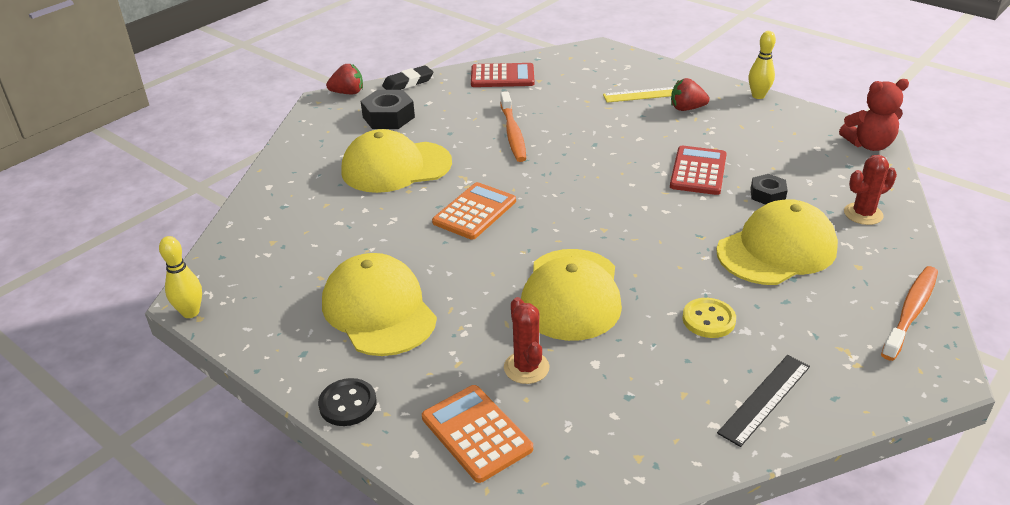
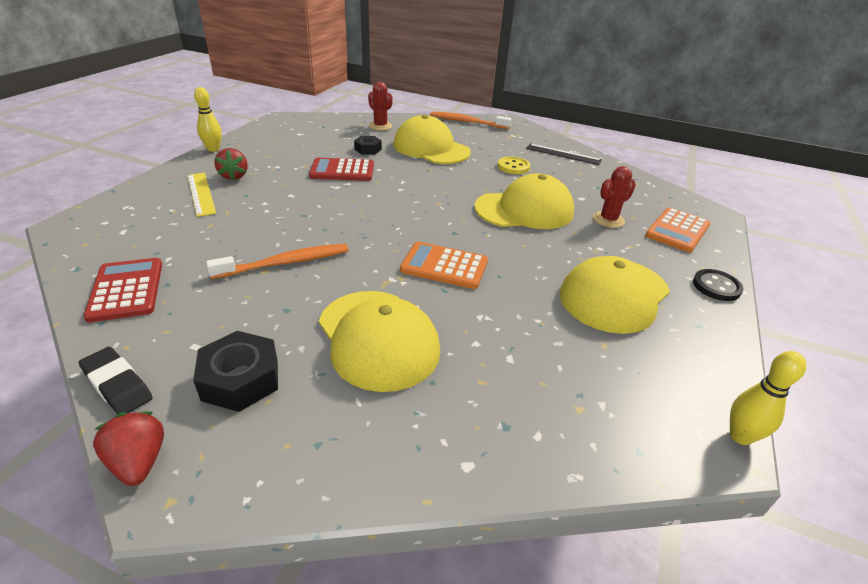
camera: 110 degrees left, 0 degrees up
(869, 145) = (294, 120): red teddy bear -> none

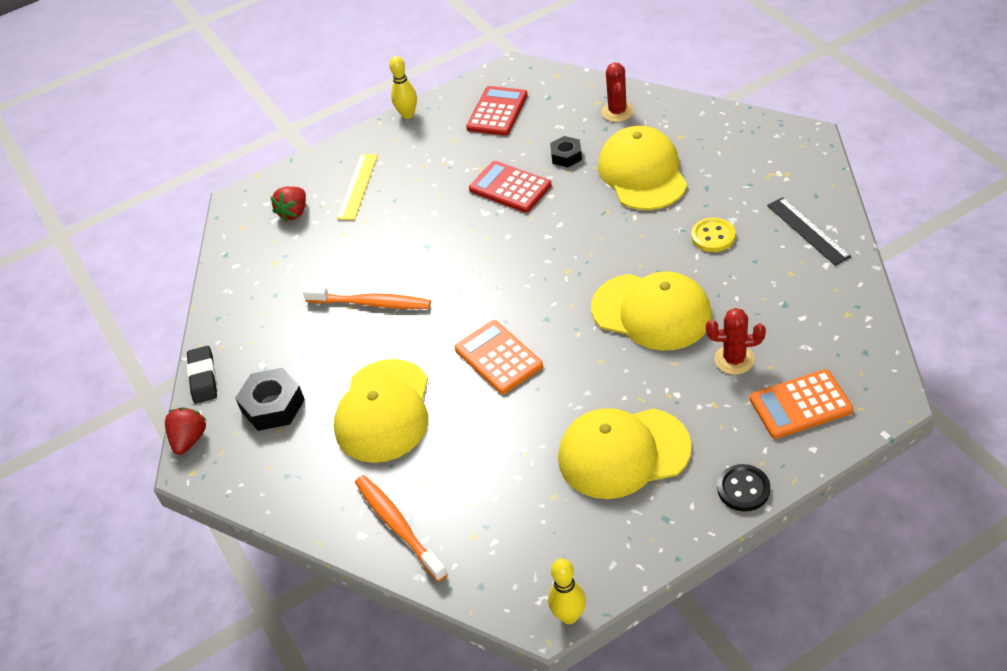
camera: 45 degrees right, 10 degrees up
(126, 290) = (246, 291): red calculator -> red calculator (497, 112)
(234, 176) = (401, 167): red strawberry -> red strawberry (294, 213)
(467, 122) = (741, 128): orange toothbrush -> orange toothbrush (398, 526)

